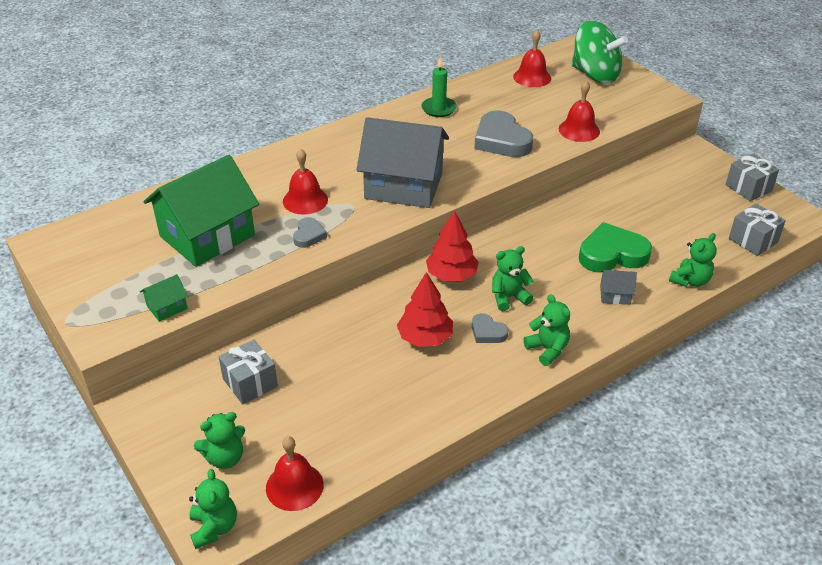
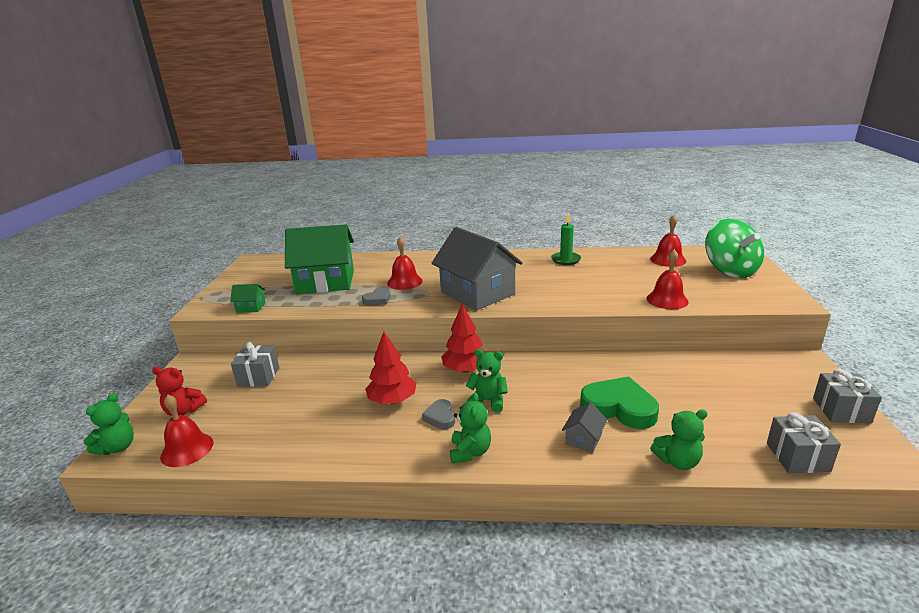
camera: 40 degrees right, 15 degrees down
(225, 458) = (184, 411): green teddy bear -> red teddy bear
(501, 140) = (589, 288): grey heart -> none
(615, 295) = (583, 439): grey house -> grey house turned 75 degrees clockwise

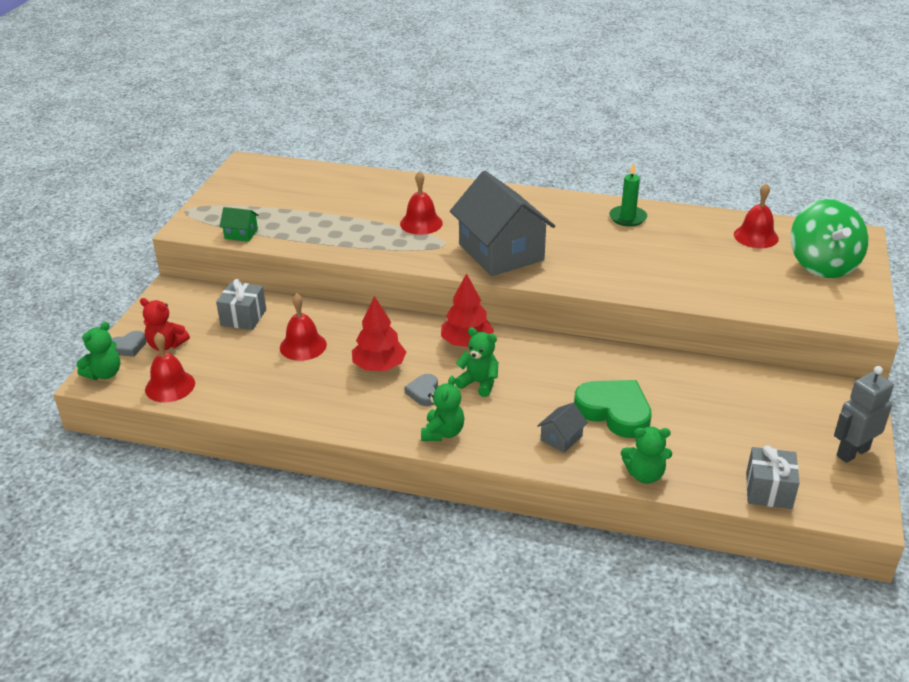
camera: 10 degrees right, 10 degrees up
(325, 282) = (329, 209): green house -> none
(378, 300) = (384, 245): grey heart -> grey heart (128, 347)
(667, 300) = (718, 295): red bell -> red bell (303, 346)
(841, 410) = (852, 452): grey gift -> grey robot

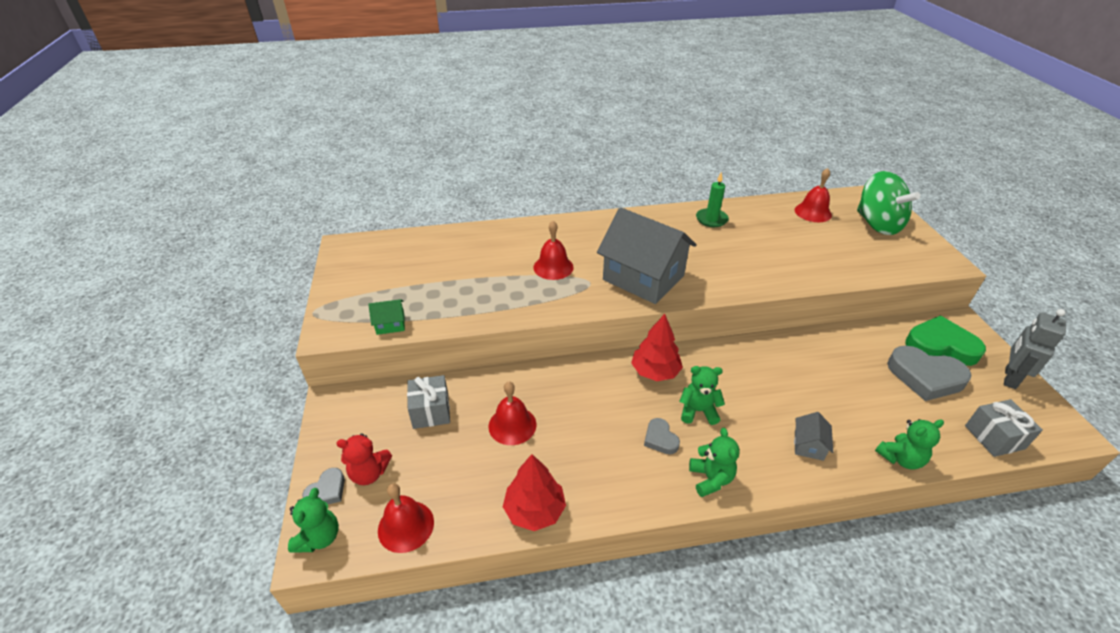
camera: 25 degrees left, 5 degrees up
(379, 366) = (599, 423): red tree -> red tree (534, 510)
(614, 412) = (824, 401): green heart -> green heart (940, 346)
(750, 424) = (925, 377): none -> grey heart

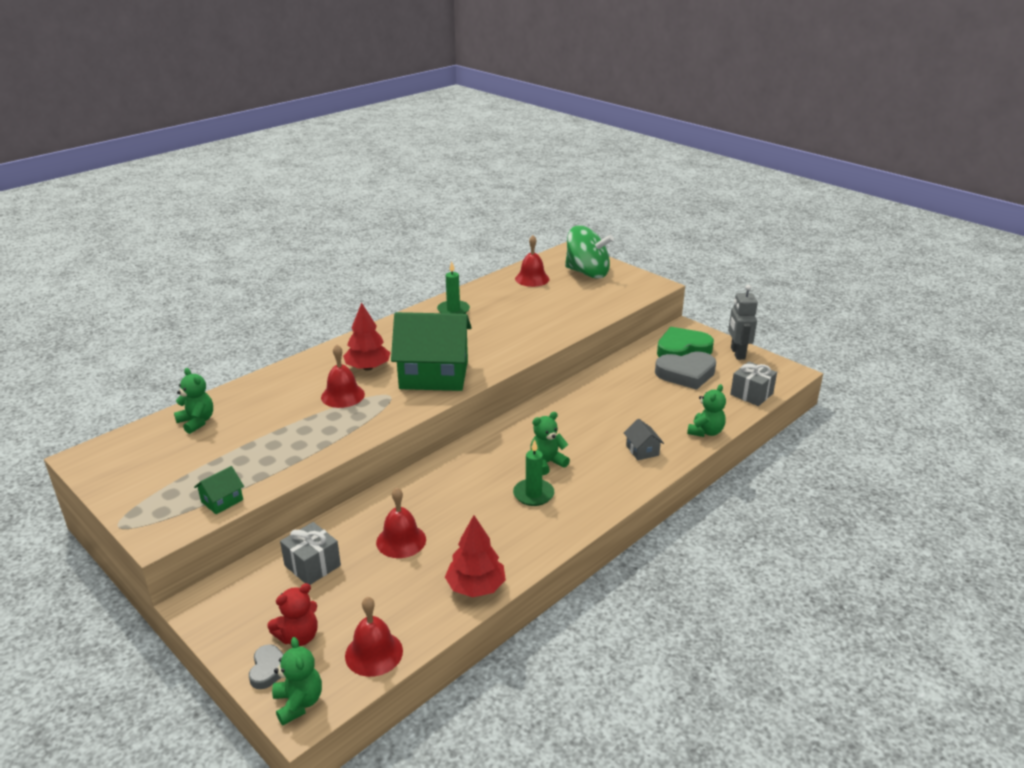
camera: 35 degrees left, 10 degrees down
(643, 278) = (434, 375): grey house -> green house
(655, 371) = (490, 450): red tree -> red tree (368, 367)
(660, 439) = (533, 494): grey heart -> green candle
(710, 479) = (592, 502): green teddy bear -> green teddy bear (197, 422)

